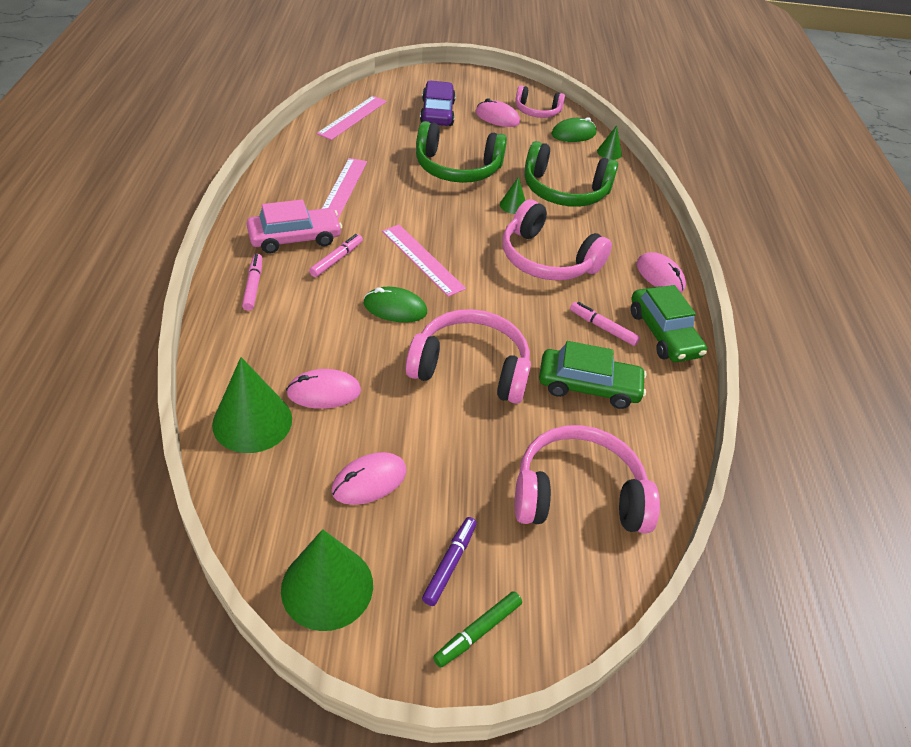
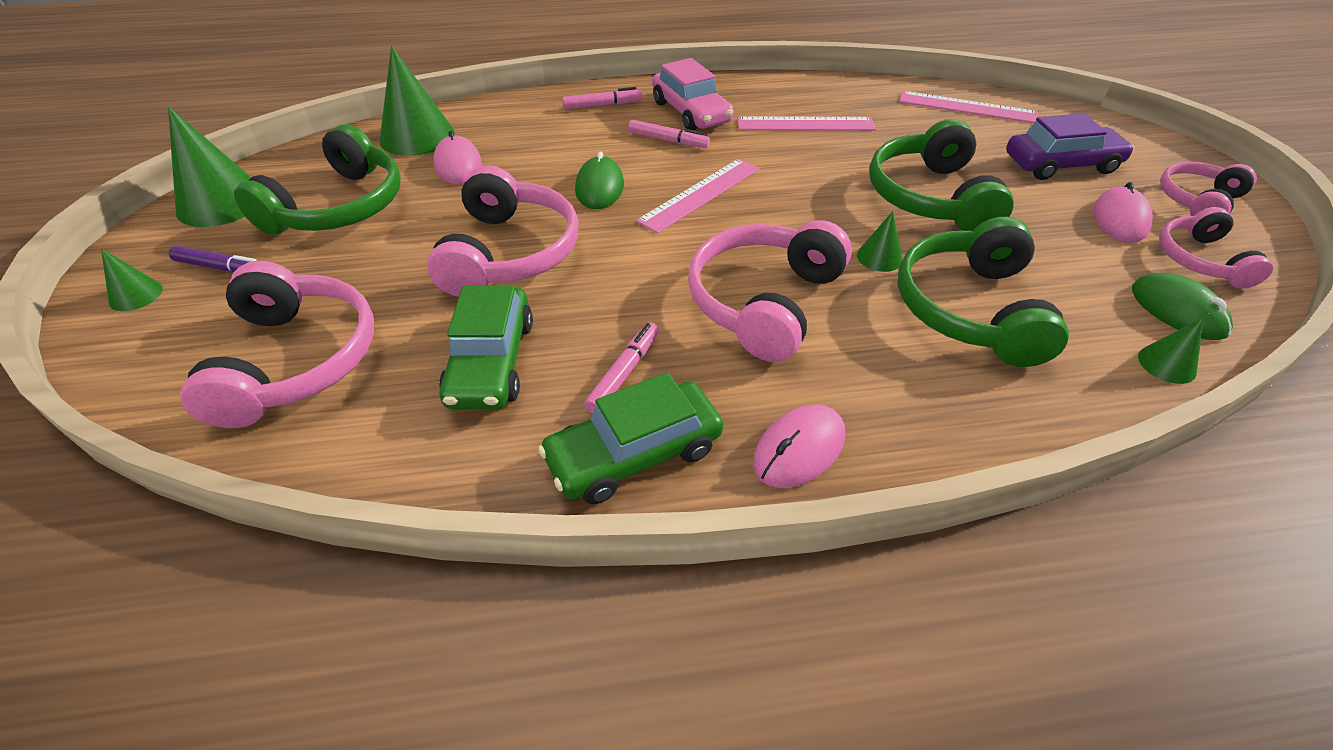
camera: 85 degrees right, 0 degrees up
(369, 481) = (339, 207): pink mouse -> green headphones
(478, 632) = (136, 295): green marker -> green cone
(487, 90) = (1197, 201): none -> pink headphones

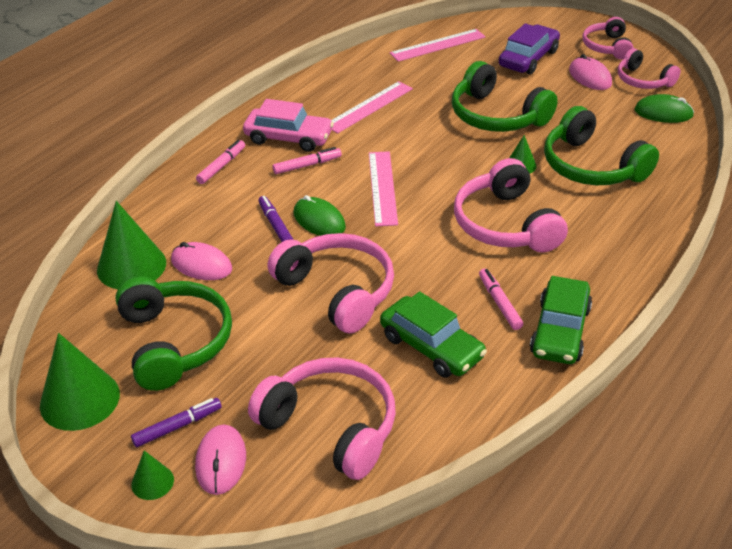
camera: 45 degrees left, 5 degrees down
(560, 170) = (275, 225): none -> purple marker
(799, 449) = (615, 278): pink mouse -> pink mouse (221, 461)
(1167, 364) = (687, 142): green cone -> none

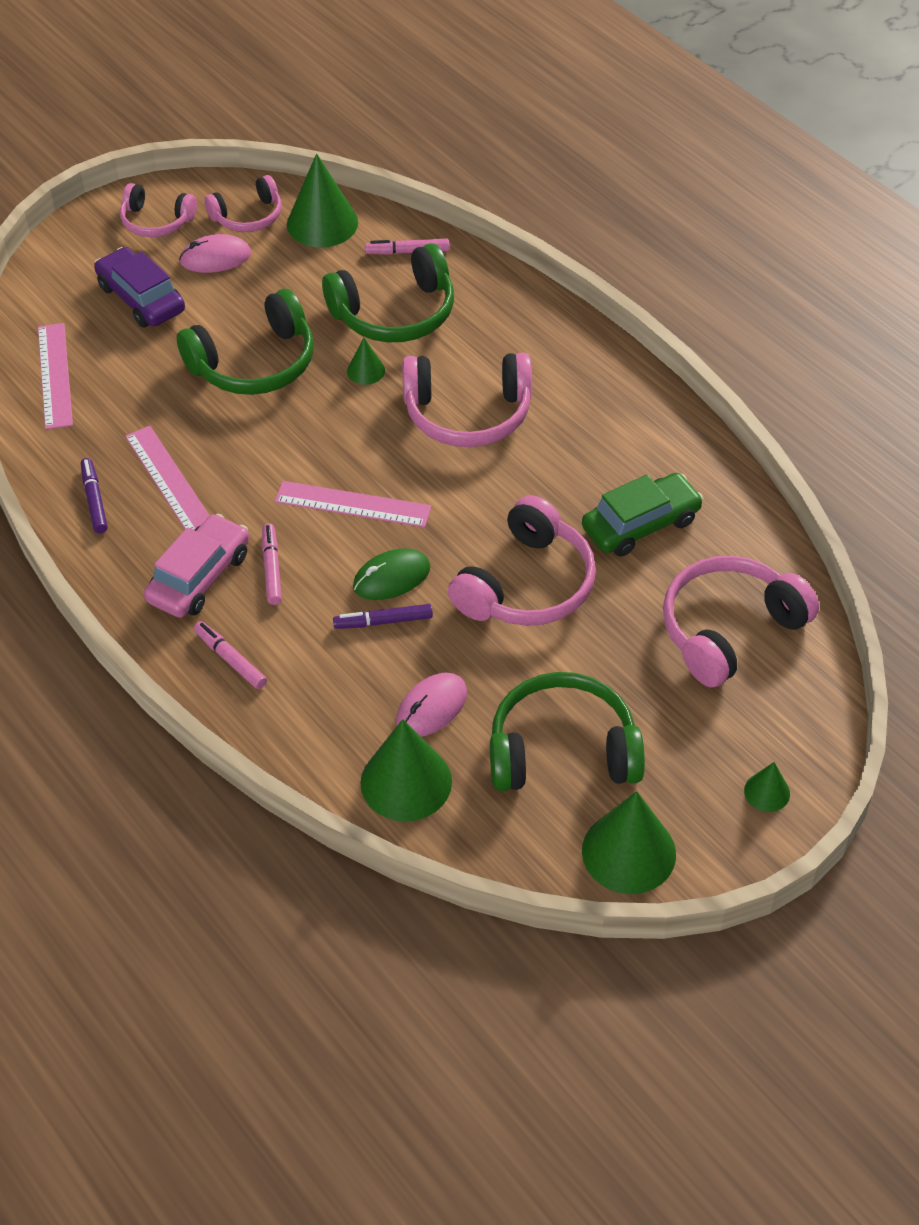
camera: 75 degrees left, 10 degrees up
(177, 426) = (695, 761): purple marker -> purple marker (94, 500)
(221, 461) = (753, 729): pink mouse -> none
(337, 291) = (527, 584): pink headphones -> pink headphones turned 150 degrees clockwise
(499, 303) = (593, 454): pink marker -> pink marker (407, 252)
(560, 331) = (649, 420): green car -> none
(663, 113) = (322, 223): green mouse -> green cone

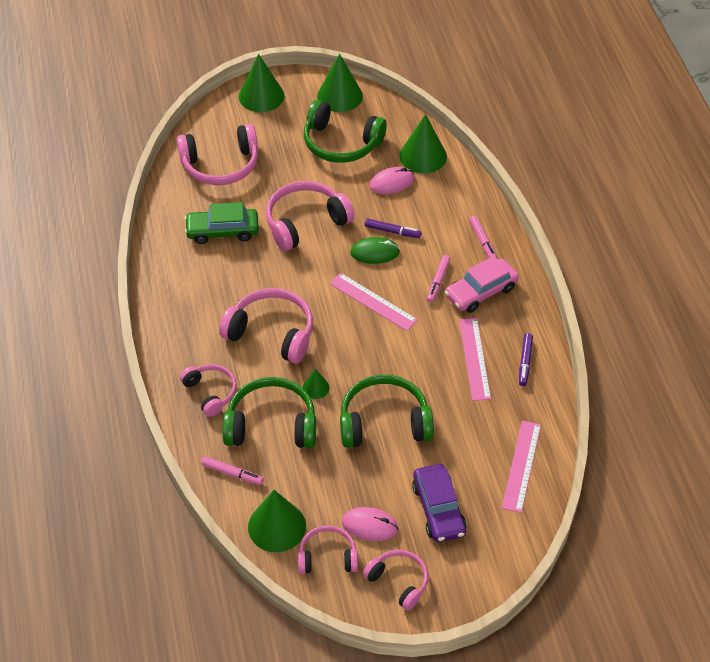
camera: 155 degrees left, 0 degrees up
(495, 320) = (211, 392): none -> pink headphones
(767, 792) = (261, 96): green cone -> green cone, size x2.01

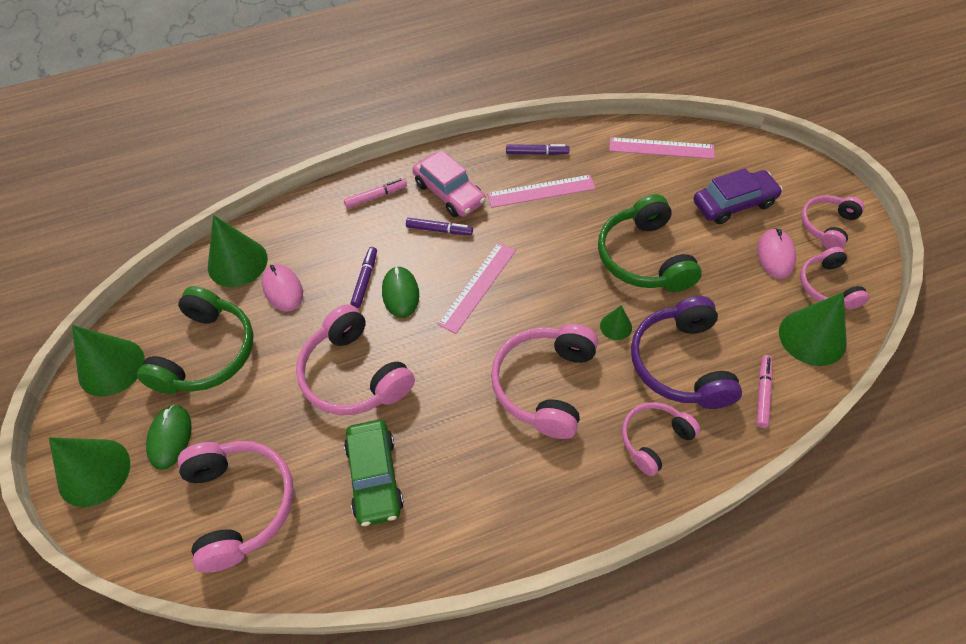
camera: 95 degrees left, 5 degrees up
(271, 424) = (681, 363): green headphones -> purple headphones
(277, 129) = (170, 438): none -> green mouse
(438, 281) = (439, 230): pink marker -> purple marker

